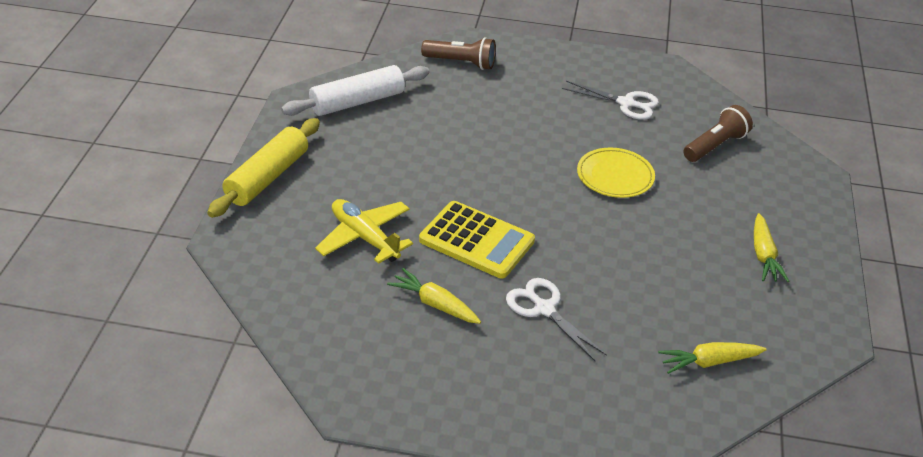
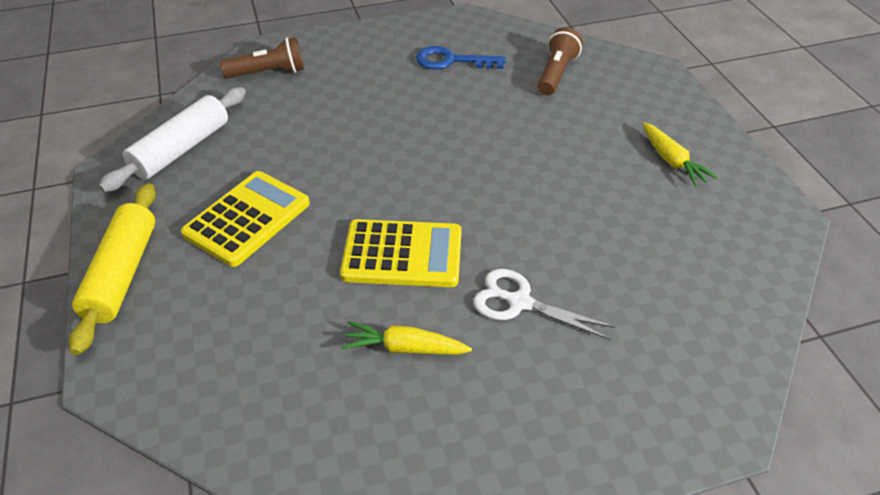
camera: 25 degrees left, 5 degrees up
(365, 237) = (279, 301): yellow plane -> none
(376, 171) = (247, 219): none -> yellow calculator
(615, 176) = (490, 134): yellow plate -> none
(626, 103) = (452, 61): white scissors -> blue key
(709, 362) = (708, 290): yellow carrot -> none

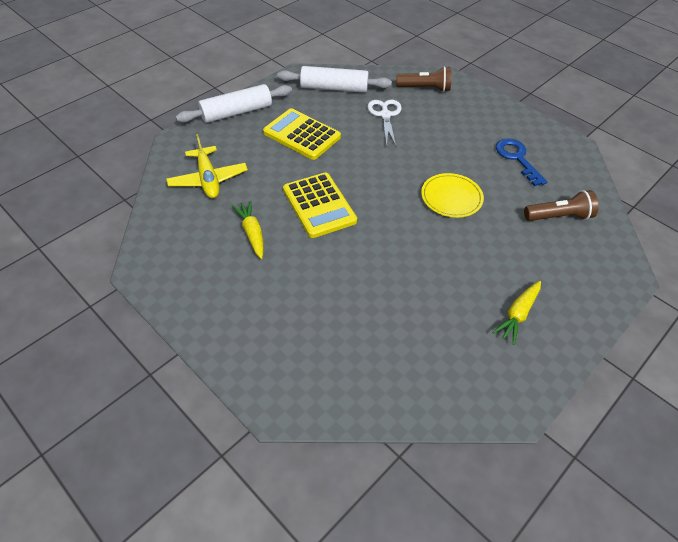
camera: 60 degrees right, 5 degrees up
(122, 274) = (236, 112): yellow rolling pin -> white rolling pin
(247, 219) = (302, 135): yellow calculator -> yellow calculator turned 150 degrees counterclockwise
(248, 364) = (208, 179): none -> yellow plane
(269, 73) = (425, 88): brown flashlight -> brown flashlight turned 45 degrees counterclockwise
(475, 134) = (451, 197): none -> yellow plate
(519, 302) = (316, 271): white scissors -> white scissors (385, 115)

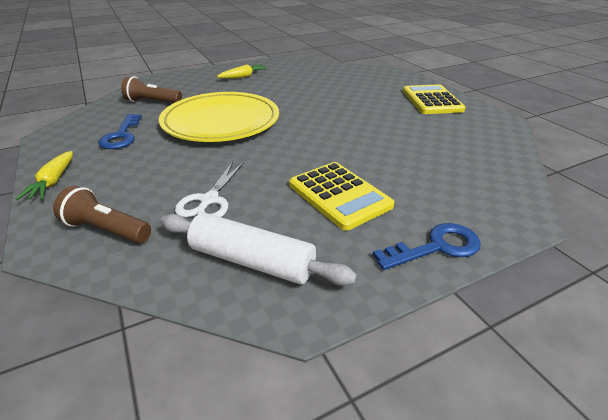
camera: 160 degrees left, 15 degrees down
(208, 179) = (462, 168): yellow plane -> none
(236, 112) = (436, 247): white rolling pin -> blue key
(252, 233) = (411, 126): yellow carrot -> yellow carrot (53, 182)
(319, 205) = (345, 133): yellow calculator -> yellow calculator (432, 100)
(451, 197) = (221, 121): yellow plate -> yellow plate, size x2.01

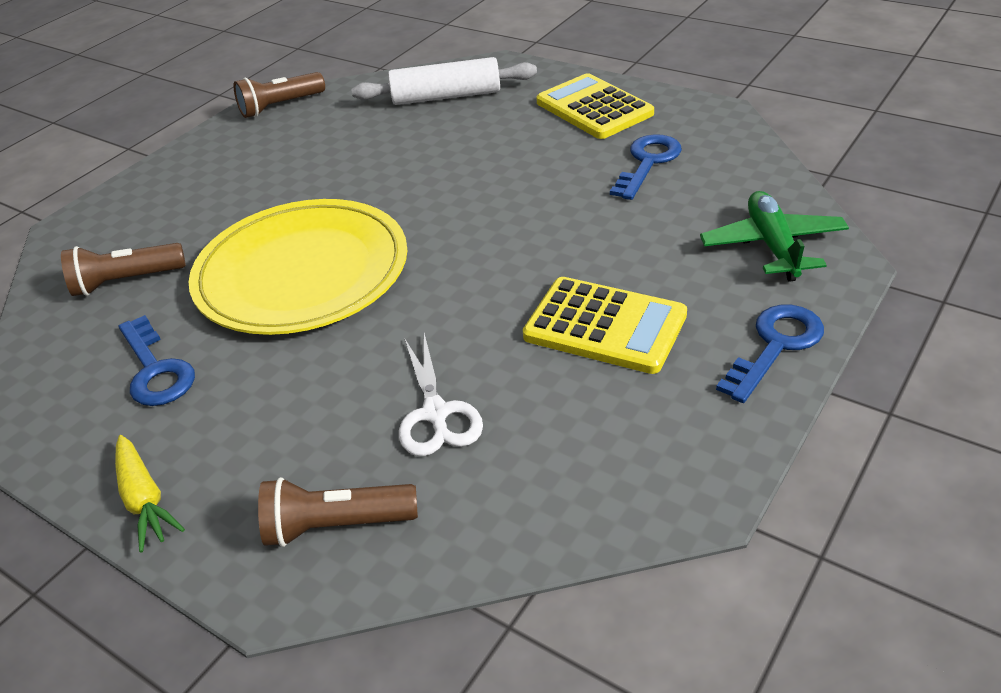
camera: 25 degrees left, 5 degrees up
(243, 76) = (238, 164): yellow carrot -> none
(252, 261) = (583, 467): white rolling pin -> white rolling pin (446, 96)
(283, 63) = (280, 106): none -> brown flashlight
(439, 131) = (647, 163): none -> blue key
(483, 193) = (772, 246): none -> green plane

